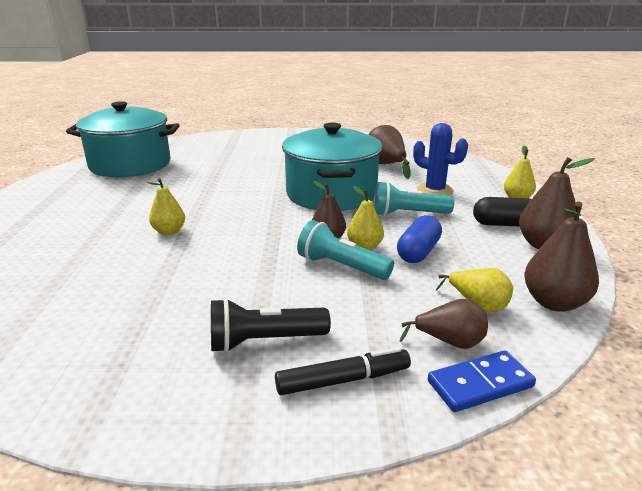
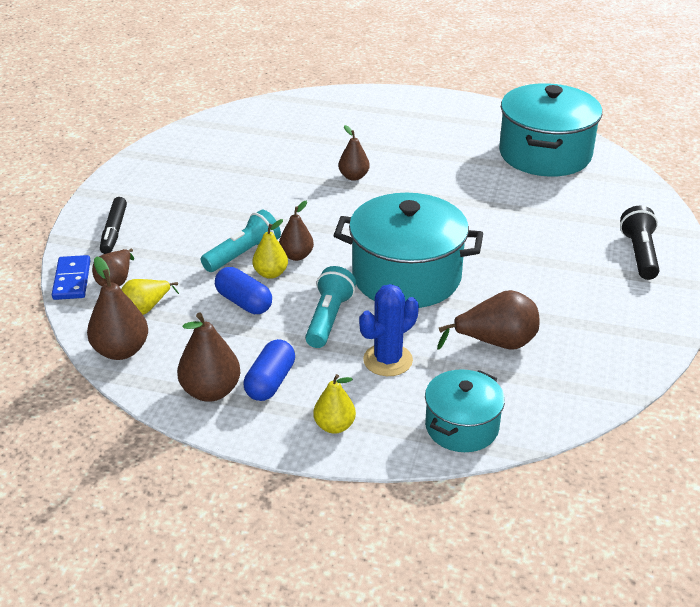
camera: 105 degrees right, 10 degrees up
(169, 231) = (354, 177): yellow pear -> brown pear
(264, 341) = (170, 208): black flashlight -> black flashlight (639, 254)
(471, 168) = (461, 427): none -> turquoise pot
(503, 224) = (270, 382): black capsule -> blue capsule

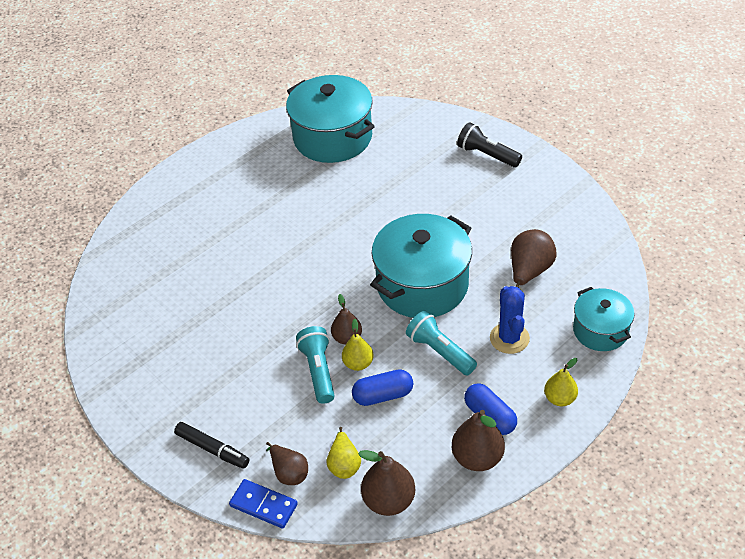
camera: 55 degrees left, 10 degrees up
(354, 177) = (267, 257): brown pear -> none

